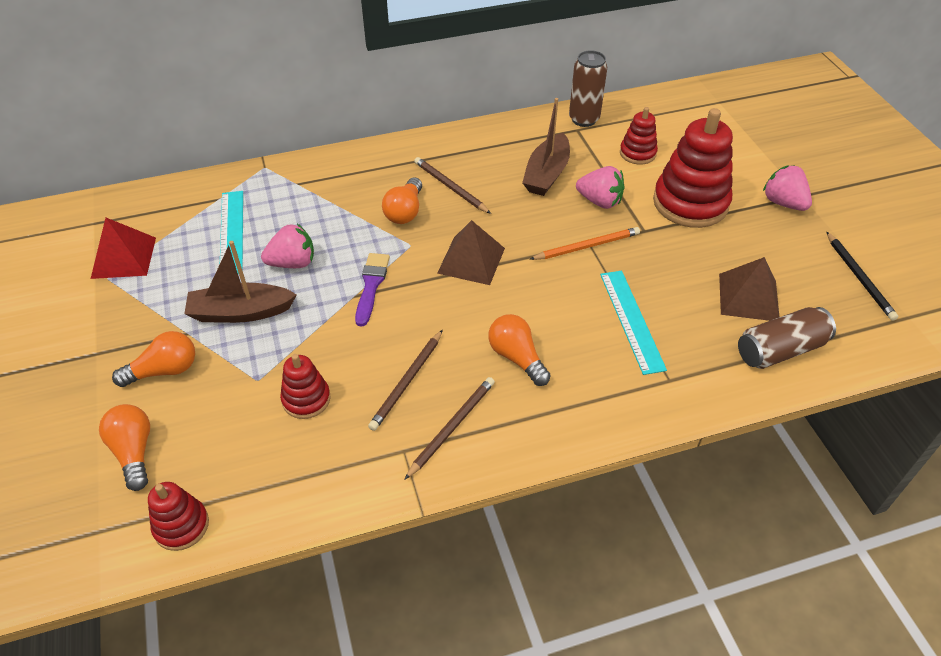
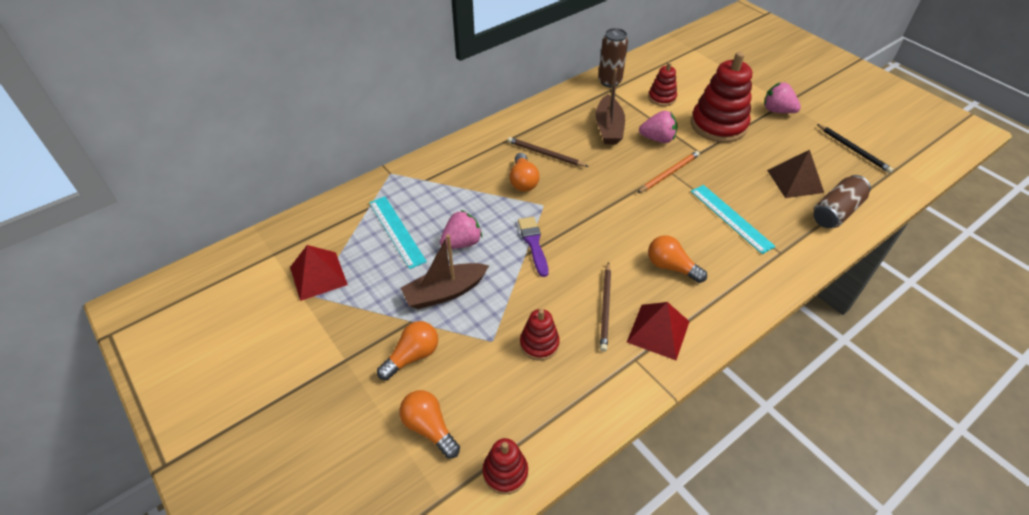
camera: 20 degrees left, 0 degrees up
(451, 427) = (658, 331): brown pencil -> red pyramid
(471, 260) = (595, 205): brown pyramid -> none

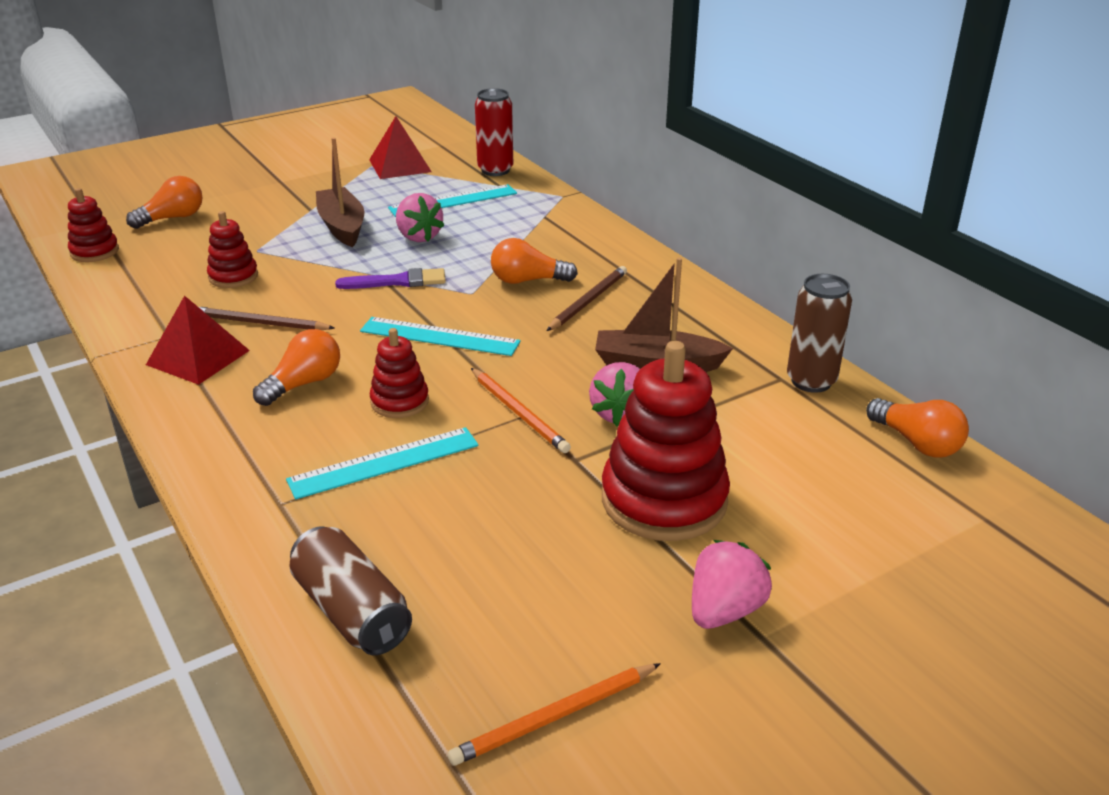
camera: 95 degrees right, 15 degrees down
(337, 213) = (495, 170): none -> red can
(412, 356) = (263, 210): orange light bulb -> orange light bulb (917, 443)
(601, 213) = (439, 336): none -> turquoise ruler
(662, 98) = (760, 438): red stacking toy -> red stacking toy (399, 401)
(795, 181) = (462, 573): brown pyramid -> none
(853, 149) = (555, 716): black pencil -> orange pencil

